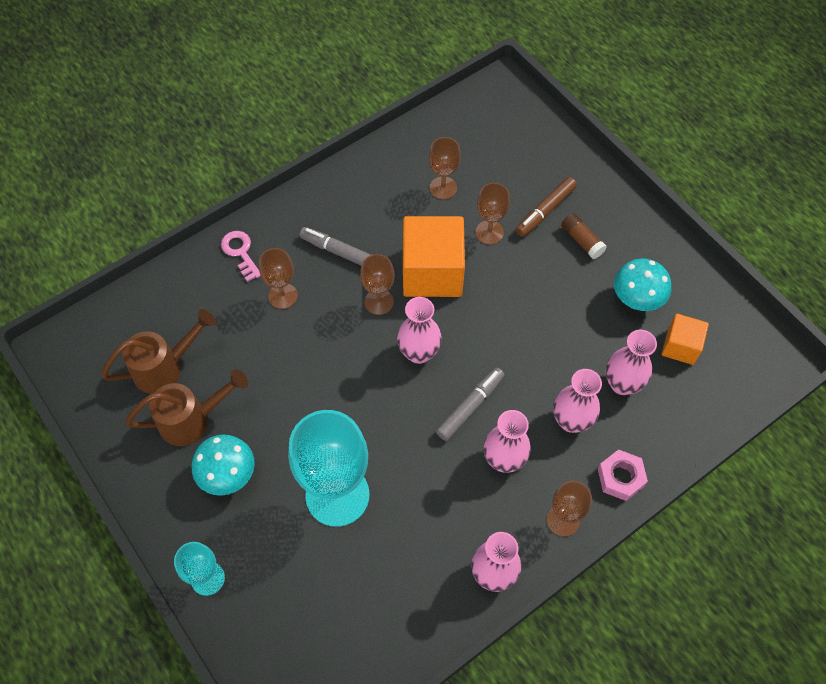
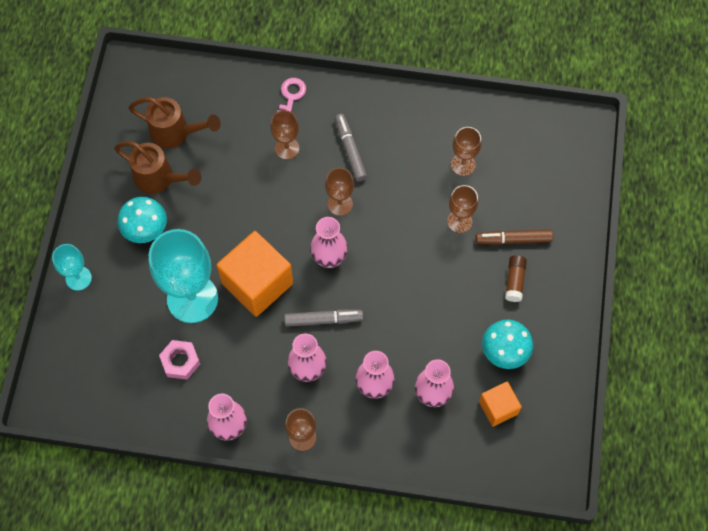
camera: 45 degrees right, 5 degrees up
(432, 272) = (393, 215): orange cube -> orange cube (257, 283)
(620, 477) = (365, 447): pink nut -> pink nut (180, 361)

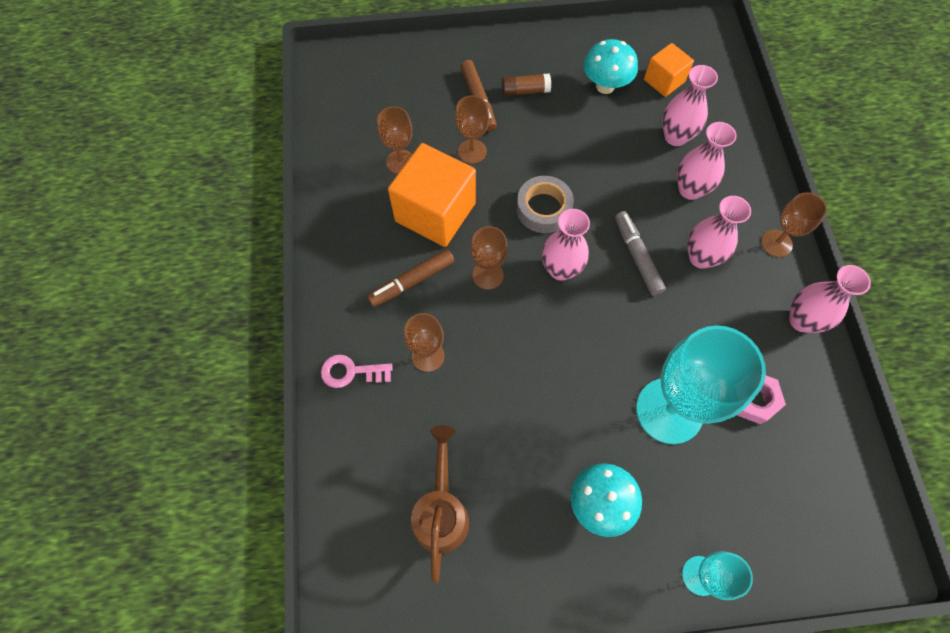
camera: 105 degrees left, 0 degrees up
(160, 179) = (518, 510): brown watering can -> none
(257, 283) = (620, 339): orange cube -> orange cube (435, 212)
(350, 150) = (412, 281): grey marker -> brown marker
(388, 261) = (543, 208): none -> grey tape

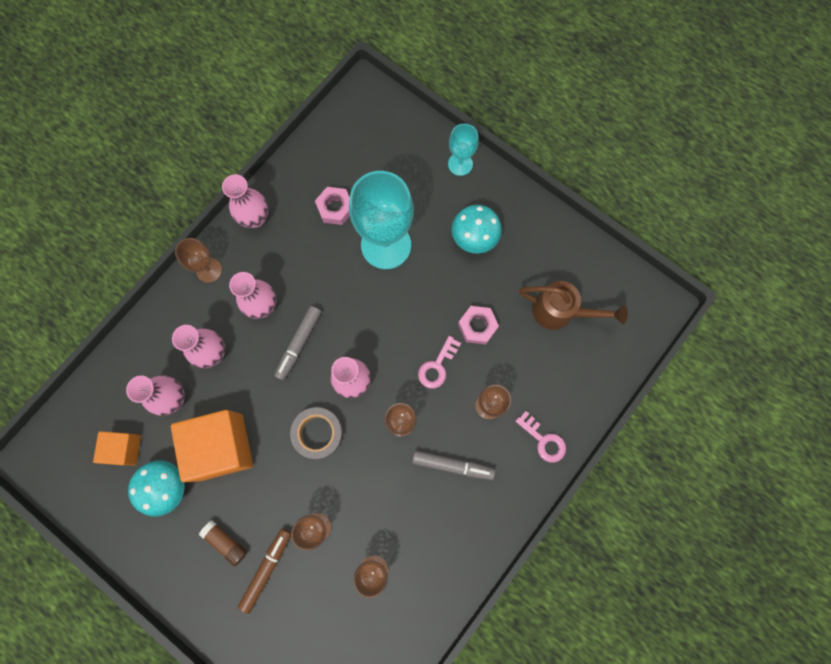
camera: 135 degrees left, 10 degrees up
(412, 281) = (452, 465): brown marker -> grey marker
(435, 212) = (389, 502): orange cube -> orange cube (221, 447)
(441, 511) = (561, 312): brown watering can -> brown watering can turned 120 degrees counterclockwise
(506, 347) = (437, 366): none -> pink key
(507, 417) = (477, 326): none -> pink nut

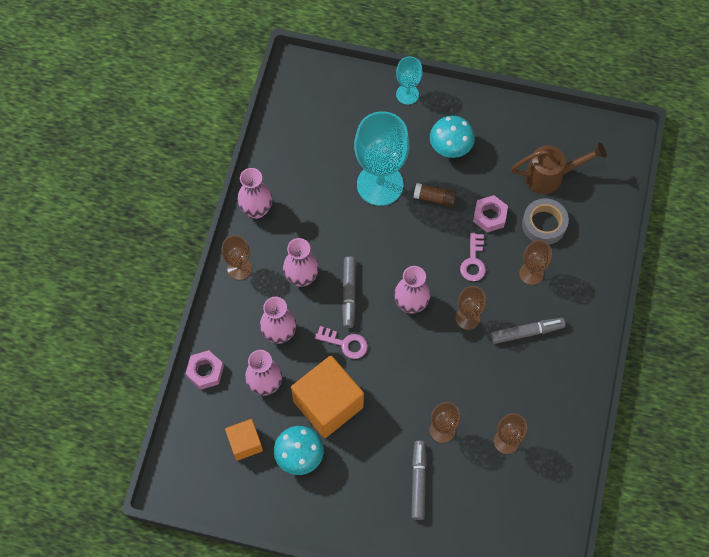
camera: 25 degrees left, 10 degrees down
(226, 542) = (373, 476): brown glue stick -> brown glue stick (434, 198)
(266, 569) = (418, 481): brown marker -> grey marker
(318, 433) = (403, 357): grey tape -> grey tape (544, 224)
(335, 208) = (321, 173): pink nut -> pink nut (205, 371)
(543, 440) = (589, 280): pink key -> pink key (345, 343)

